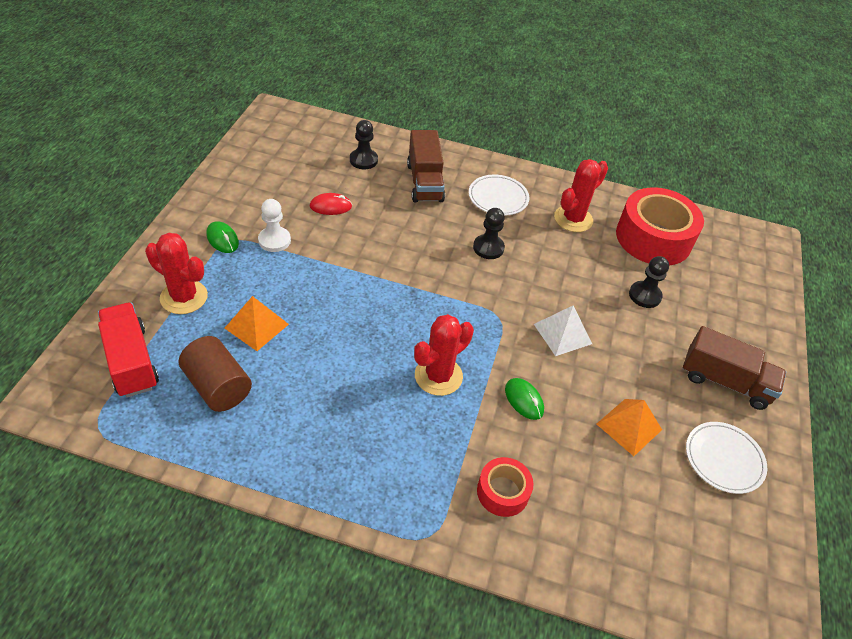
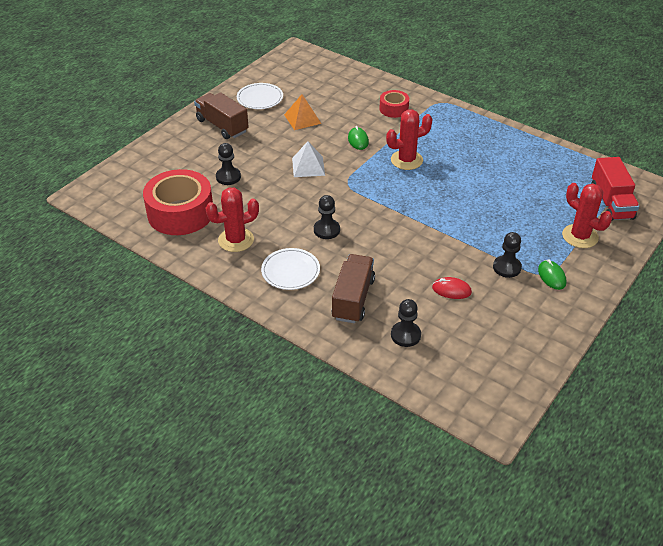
camera: 155 degrees left, 5 degrees down
(218, 386) = (552, 180): brown cylinder -> none
(256, 326) = (525, 208): orange pyramid -> none
(274, 240) = (507, 267): white pawn -> black pawn

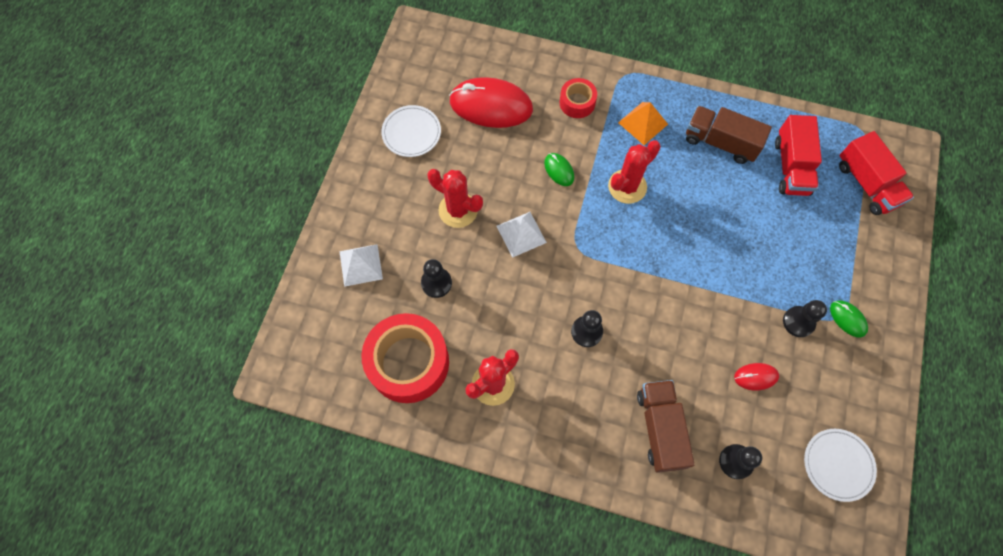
camera: 20 degrees left, 25 degrees up
(179, 155) = (361, 265): none -> white pyramid
(222, 126) = (388, 196): brown truck -> brown truck (720, 142)
(290, 271) = (575, 411): white plate -> white plate (838, 465)
(302, 119) = (478, 153): orange pyramid -> orange pyramid (643, 123)
(327, 97) = (491, 106): none -> red mouse
(549, 179) = (791, 167): none -> red truck
(580, 236) = (854, 247): red cactus -> red cactus (458, 210)

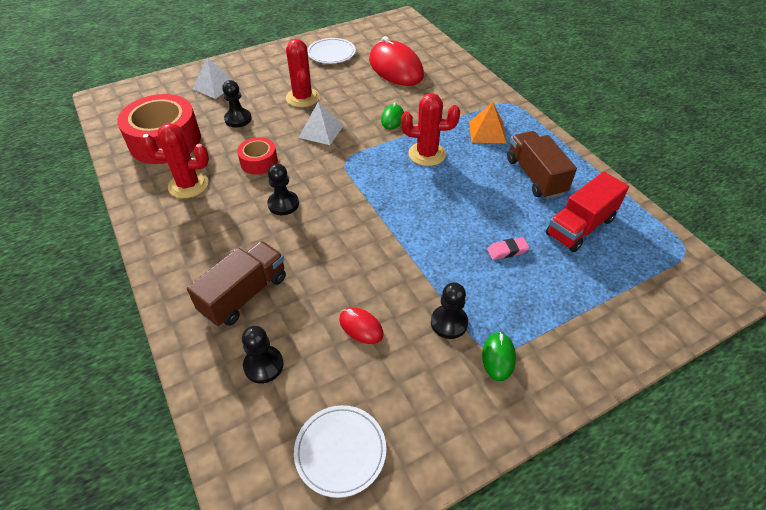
camera: 45 degrees right, 20 degrees down
(577, 103) = (454, 97): red tape -> red tape (259, 162)
(771, 230) = (507, 251): none -> pink eraser
(866, 184) = (644, 284): red truck -> none

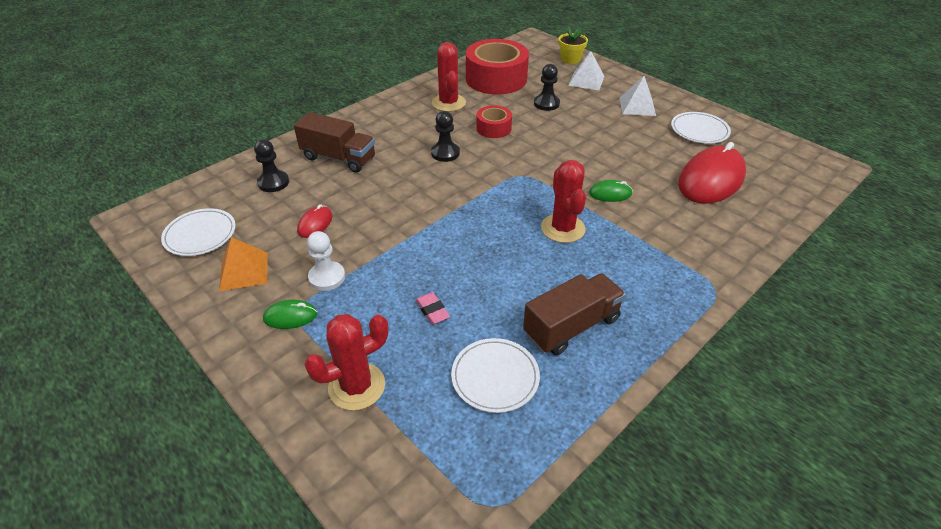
camera: 75 degrees right, 5 degrees down
(168, 85) = (570, 59): none -> yellow flower pot
(302, 98) = (604, 130): red cactus -> red cactus (357, 386)
(321, 131) = (558, 152): white pyramid -> white pyramid (637, 106)
(449, 323) = (327, 277): black pawn -> white pawn
(487, 132) = (635, 273): orange pyramid -> orange pyramid (244, 271)
(580, 226) = (495, 377): red truck -> white plate

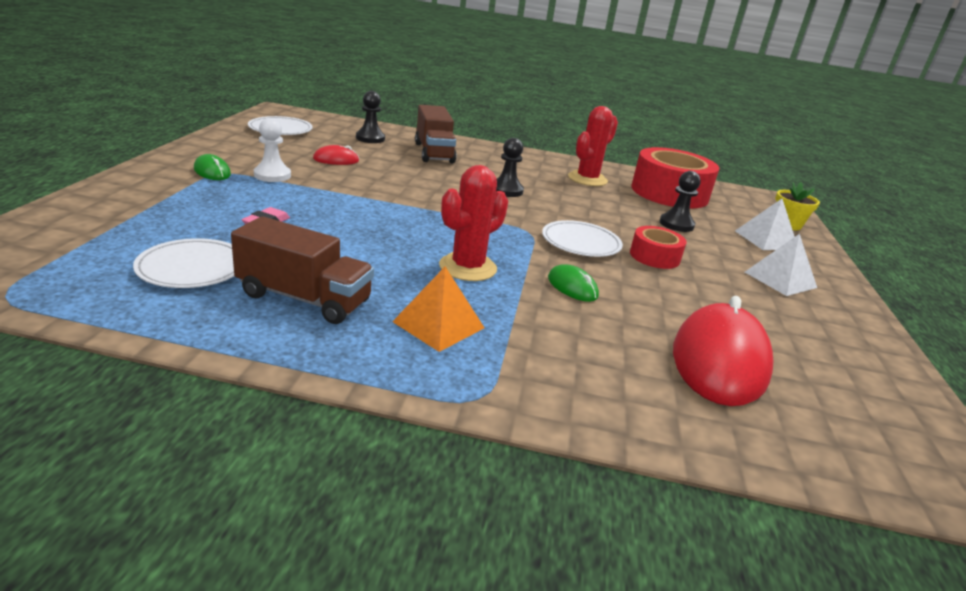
camera: 50 degrees right, 15 degrees down
(244, 271) = (252, 148): orange pyramid -> orange pyramid (438, 324)
(357, 386) = (142, 209): red cactus -> none
(493, 128) = (583, 205): red tape -> red tape (654, 256)
(699, 130) = (817, 335): white plate -> white plate (581, 242)
(711, 180) = (719, 361): red mouse -> red mouse turned 75 degrees counterclockwise

